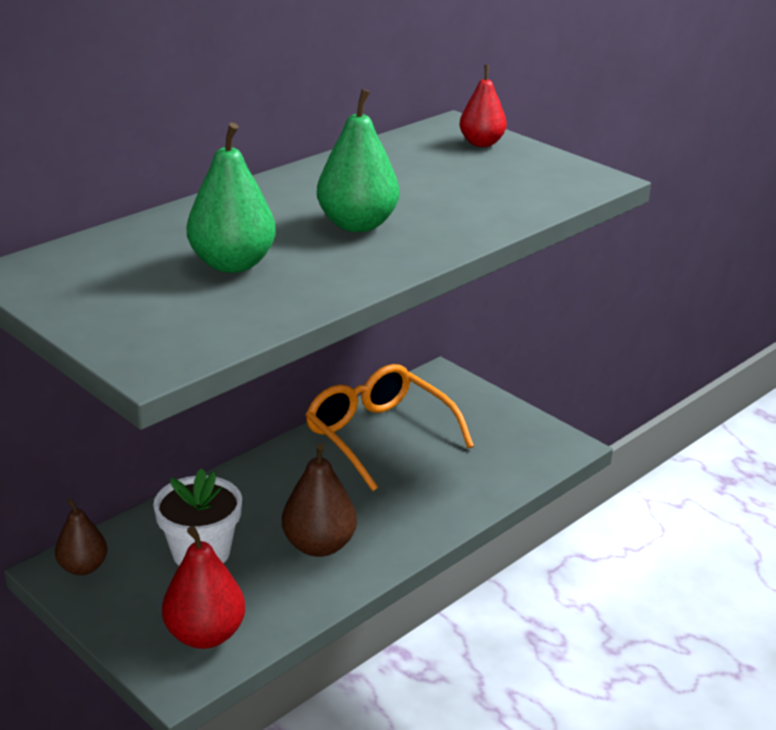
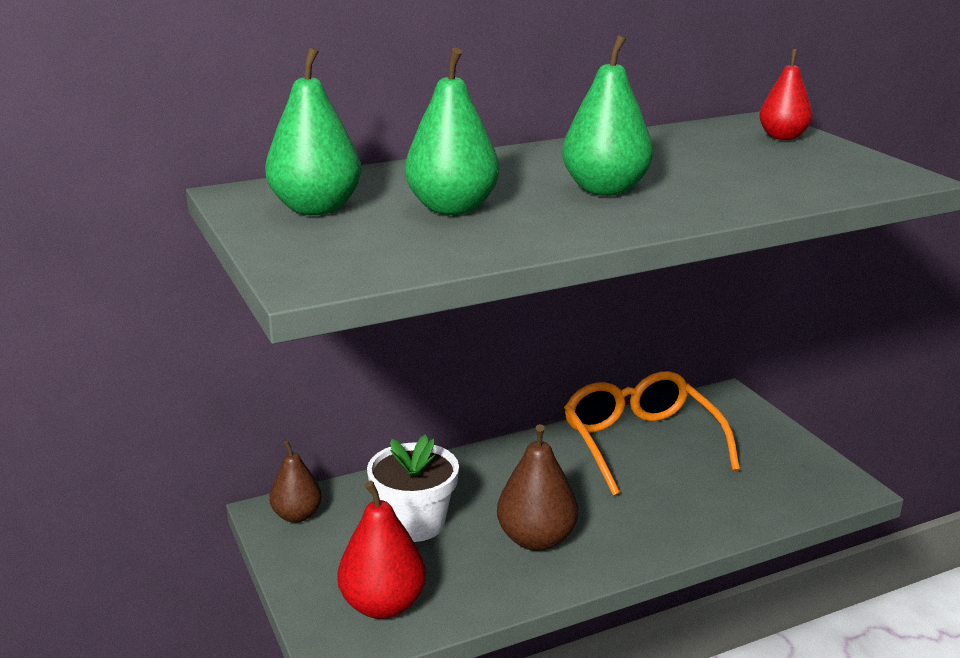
camera: 20 degrees right, 5 degrees down
(104, 281) = (316, 208): none -> green pear

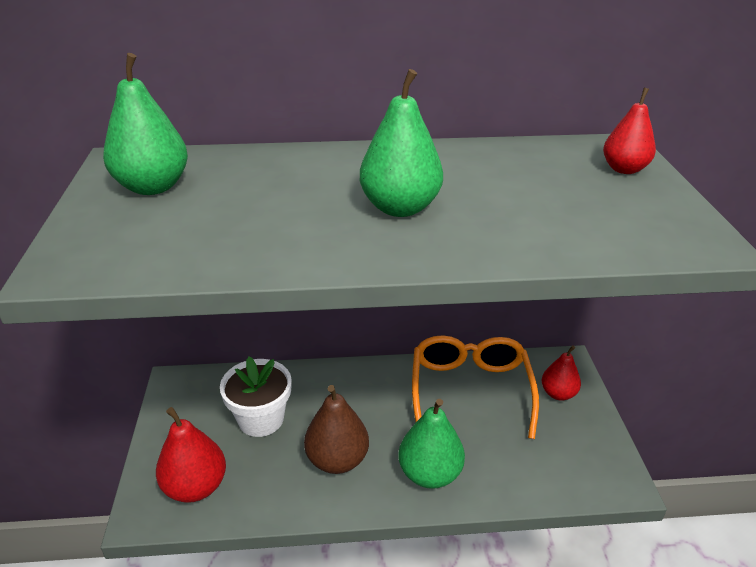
camera: 20 degrees right, 10 degrees up
(297, 515) = (189, 389): brown pear -> none
(452, 208) = (253, 206): green pear -> green pear (429, 473)
(736, 426) = (558, 393): none -> red pear

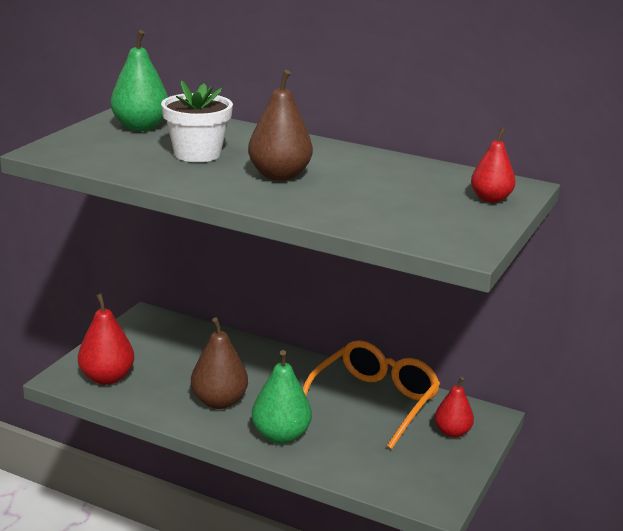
camera: 30 degrees right, 10 degrees down
(261, 419) = (187, 358): white flower pot -> white flower pot (197, 154)
(400, 208) = (279, 175): green pear -> brown pear

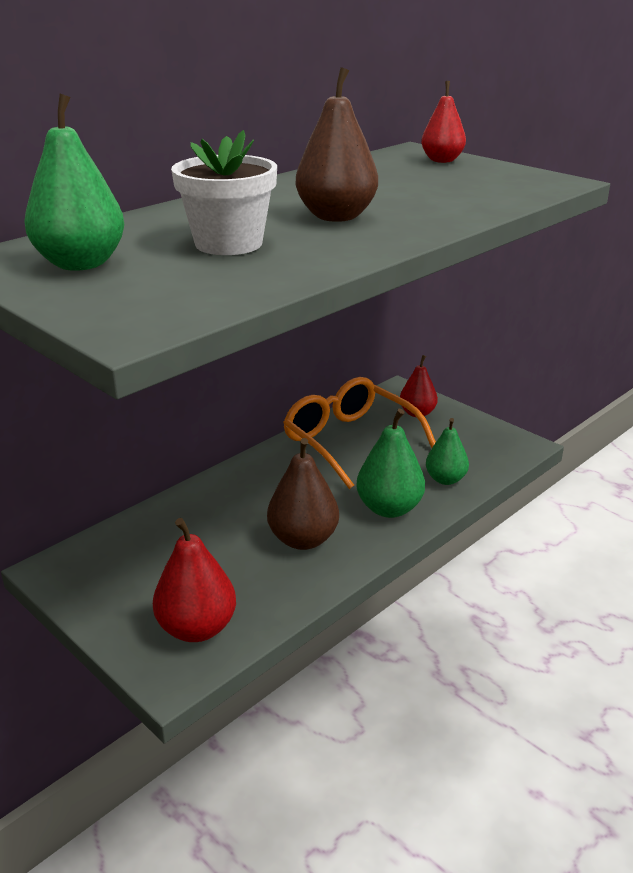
camera: 70 degrees left, 5 degrees up
(343, 461) = (445, 479): none -> green pear

